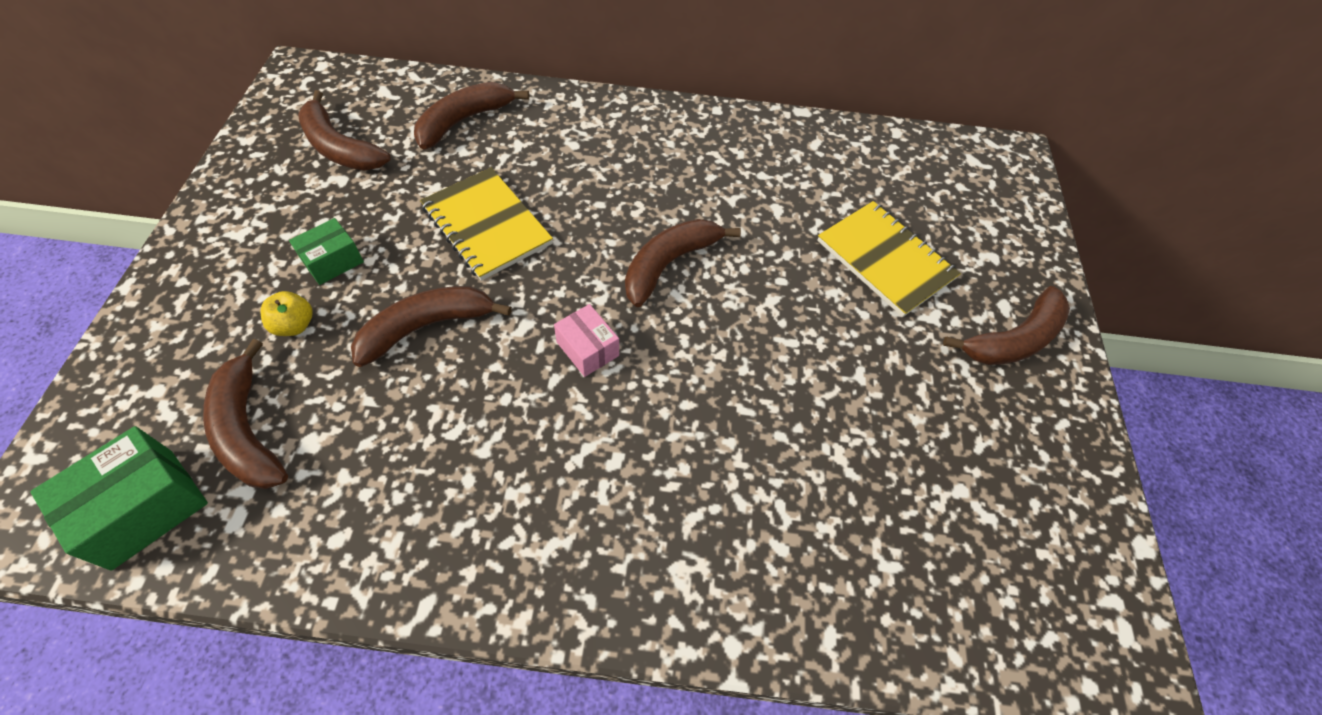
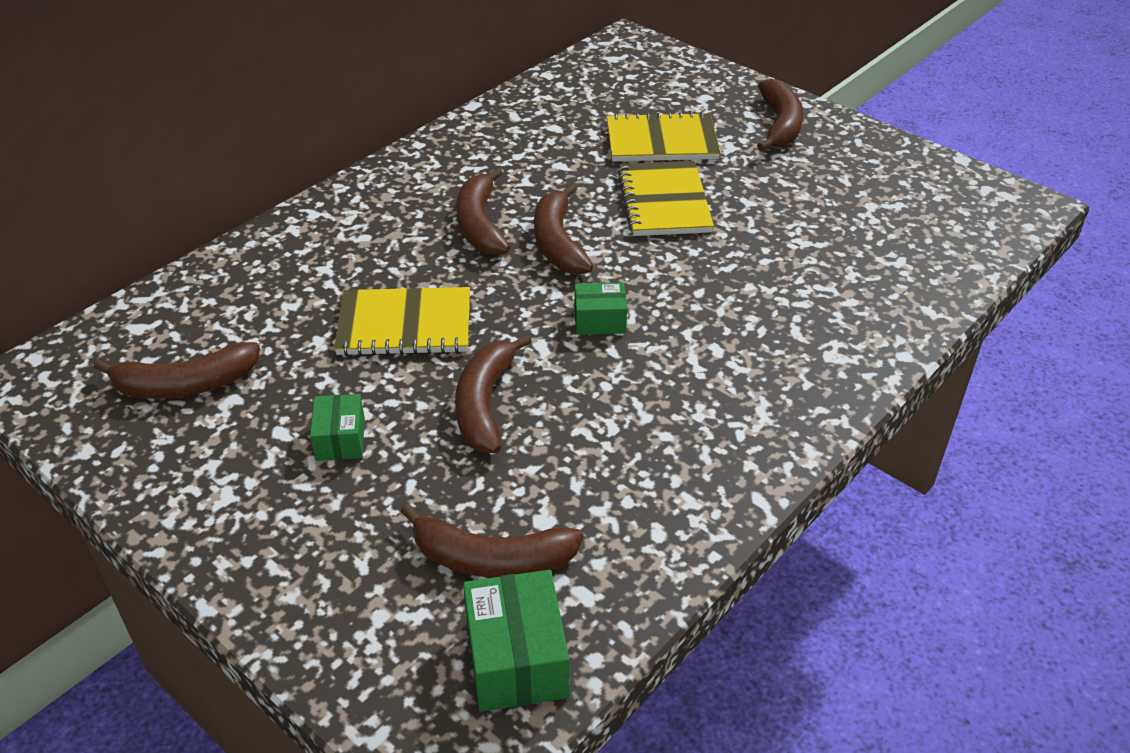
camera: 50 degrees left, 15 degrees down
(294, 325) = (396, 490): yellow apple -> none
(465, 121) = (252, 289): brown banana -> brown banana (480, 224)
(587, 349) = (599, 320): pink box -> green box
(796, 309) = (664, 202): none -> yellow notebook

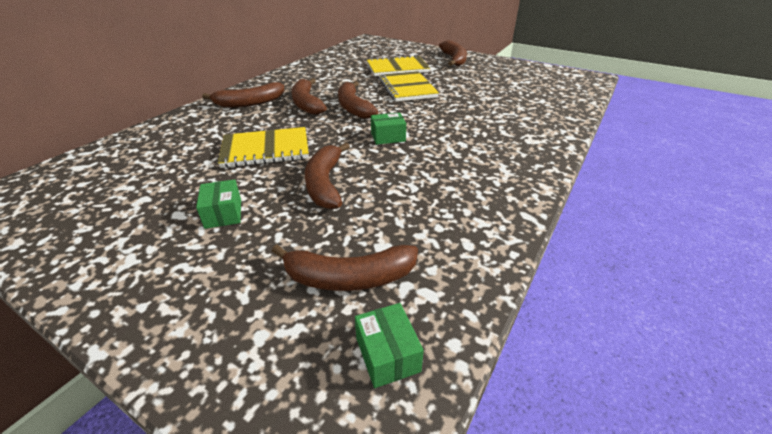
camera: 10 degrees left, 5 degrees down
(184, 385) = (107, 194): brown banana -> brown banana (249, 103)
(516, 658) = (387, 354): green box -> green box, size x0.62

